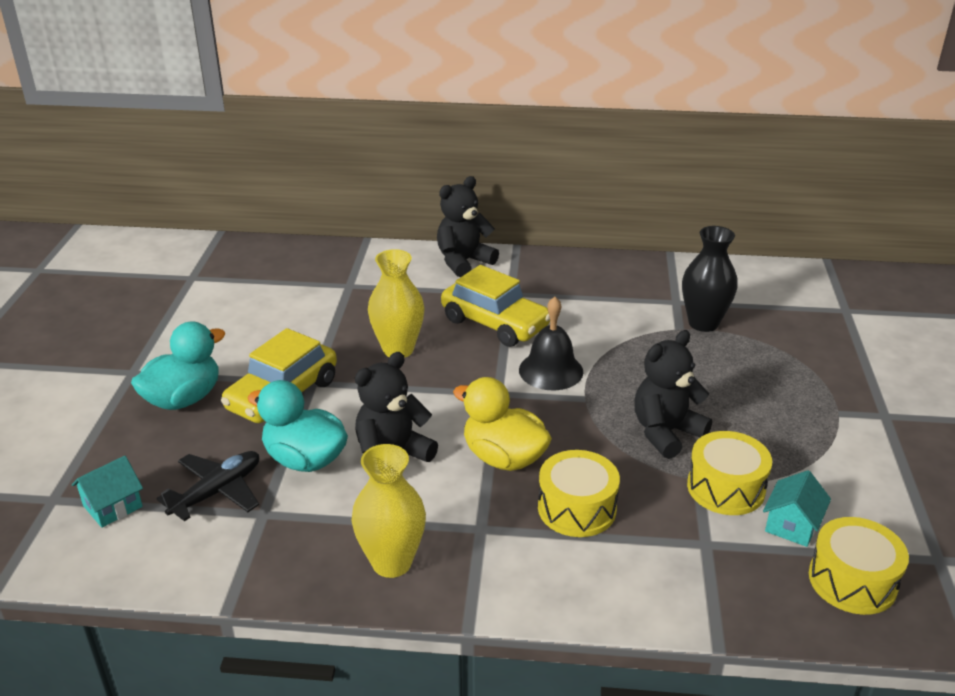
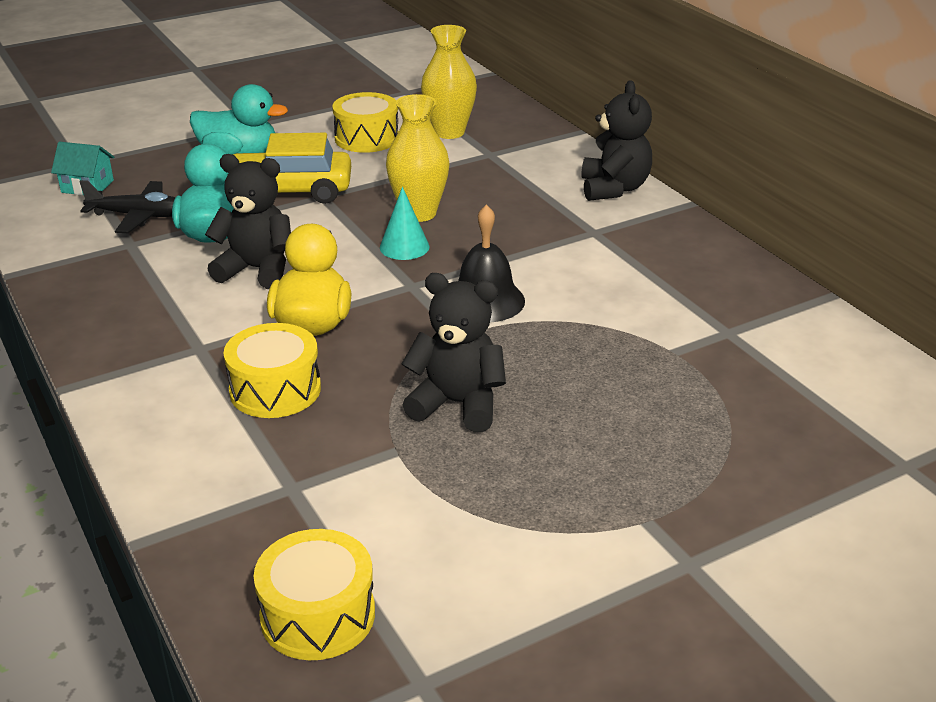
camera: 55 degrees right, 0 degrees up
(392, 562) = (117, 322): yellow vase -> yellow vase (449, 132)
(440, 375) = (404, 247): none -> turquoise cone
(463, 262) = (614, 189): black teddy bear -> black teddy bear turned 75 degrees clockwise
(495, 323) = (527, 243): yellow car -> none
(703, 323) = (708, 364): black vase -> none
(725, 488) = (400, 473): yellow drum -> yellow drum (366, 138)
(792, 525) = (379, 541): turquoise house -> none

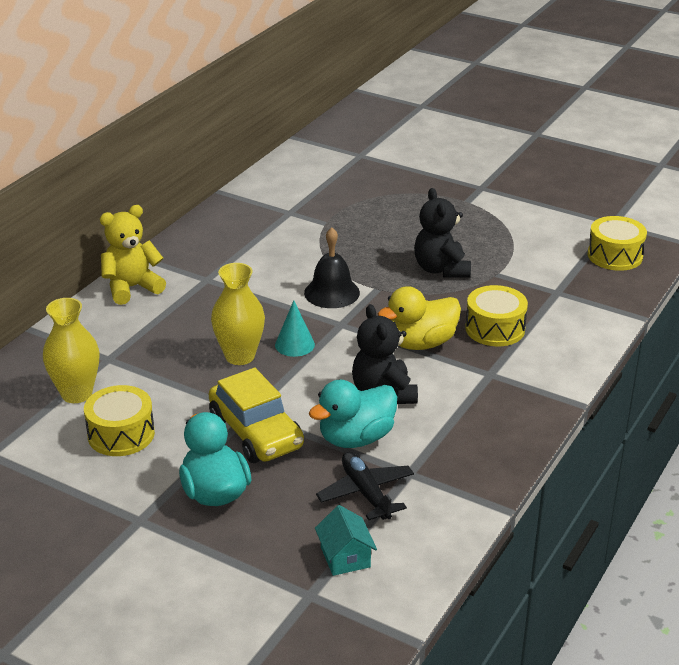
camera: 120 degrees left, 0 degrees up
(614, 189) = (132, 288): black teddy bear -> yellow teddy bear

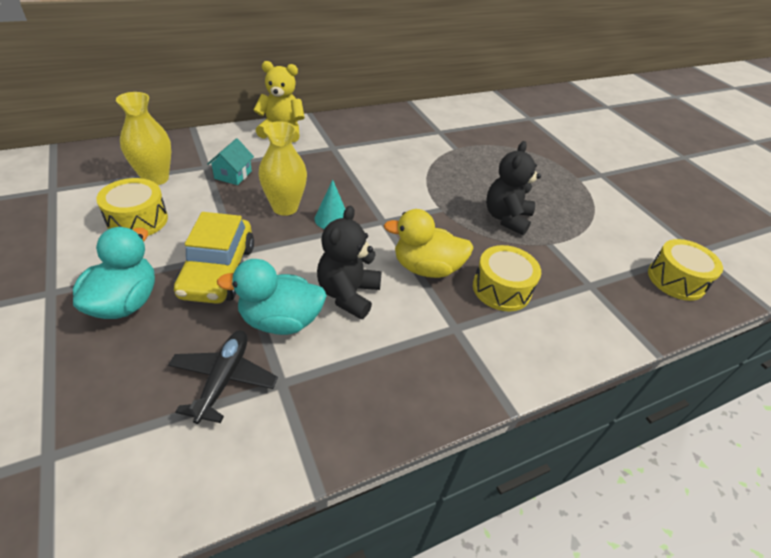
camera: 30 degrees right, 10 degrees up
(332, 292) = (404, 195): black bell -> none
(345, 557) = (125, 436): turquoise house -> turquoise house (233, 175)

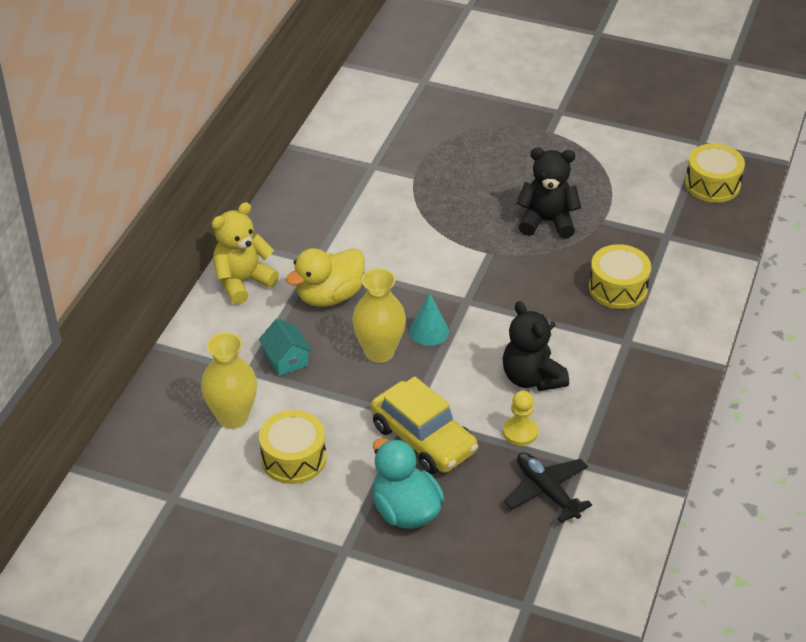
camera: 40 degrees left, 0 degrees up
(280, 321) = (520, 432): turquoise duck -> yellow pawn
(426, 268) = (551, 314): yellow duck -> yellow duck (329, 296)
(506, 218) = (547, 221): black teddy bear -> black teddy bear turned 120 degrees clockwise

